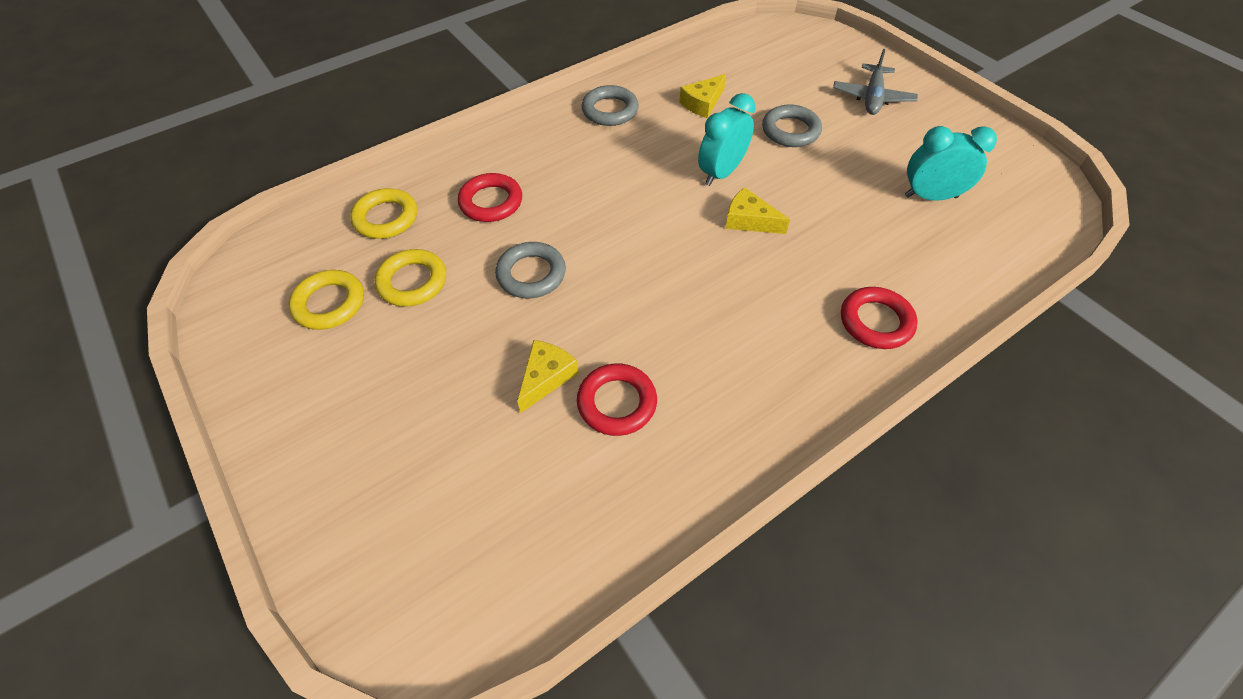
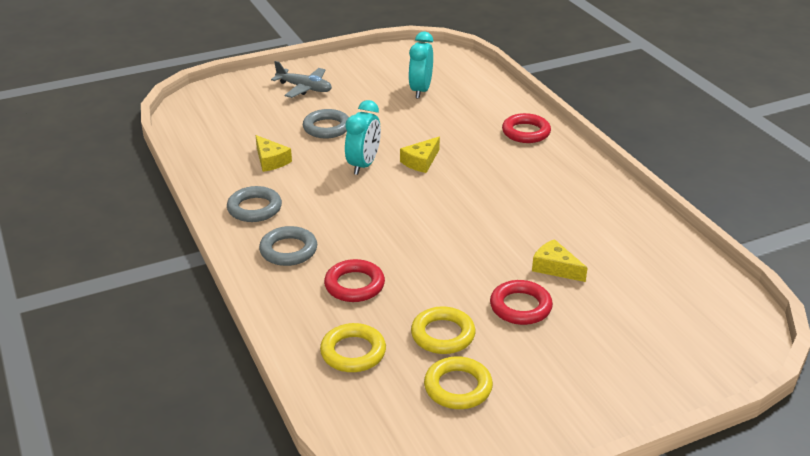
camera: 80 degrees left, 20 degrees down
(531, 274) = (450, 268): grey ring -> grey ring (288, 250)
(617, 402) = (580, 239): red ring -> red ring (520, 307)
(721, 173) = (363, 165): turquoise clock -> turquoise clock turned 120 degrees counterclockwise

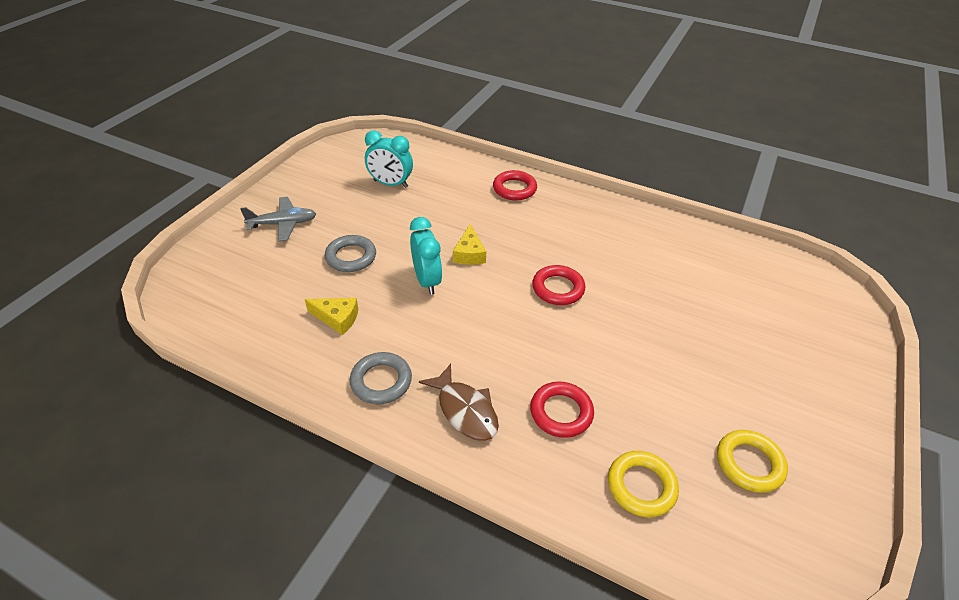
camera: 40 degrees left, 10 degrees up
(288, 250) = (465, 410): grey ring -> brown fish
(420, 90) = (390, 184): turquoise clock -> turquoise clock turned 45 degrees counterclockwise
(443, 335) = (680, 418): yellow ring -> none
(520, 307) = (695, 353): red ring -> red ring (558, 288)
(555, 268) = (674, 302): yellow cheese -> none

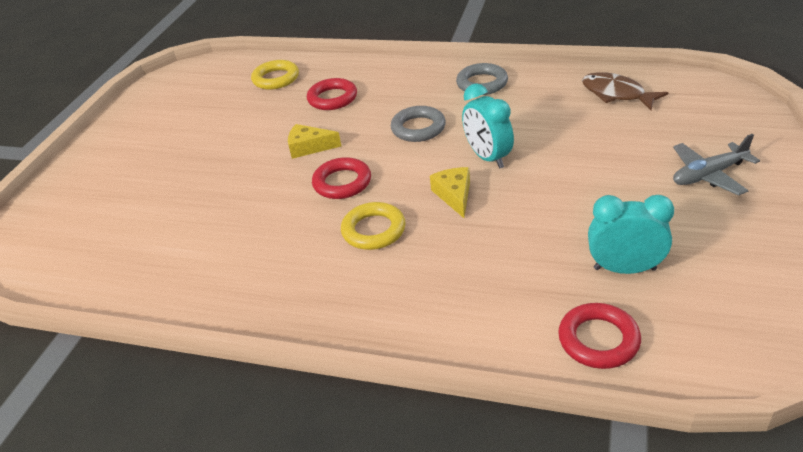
camera: 175 degrees right, 5 degrees down
(337, 318) = (553, 109): yellow cheese -> yellow cheese (309, 147)
(351, 257) = (589, 160): grey ring -> grey ring (418, 128)
(465, 410) = (407, 84): brown fish -> brown fish (616, 94)
(514, 189) = (425, 309): red ring -> red ring (598, 340)
(749, 463) = (195, 104): yellow ring -> yellow ring (373, 230)

